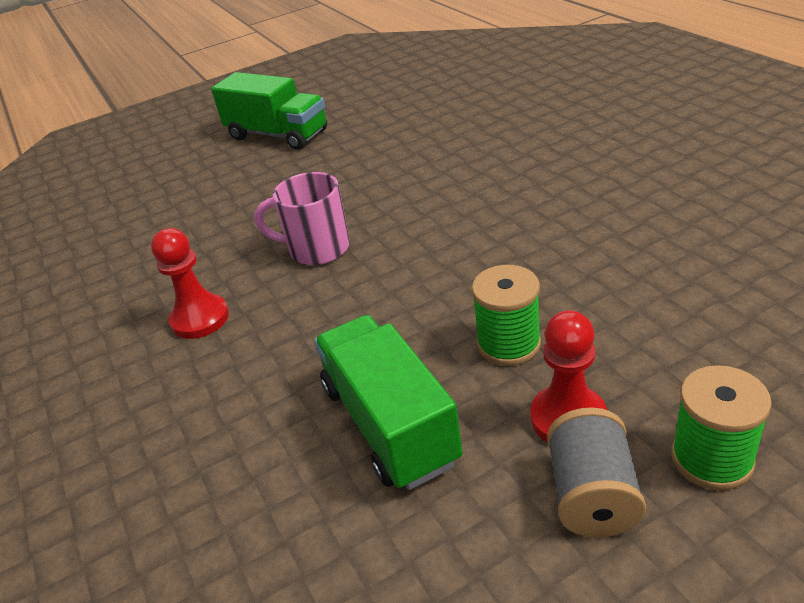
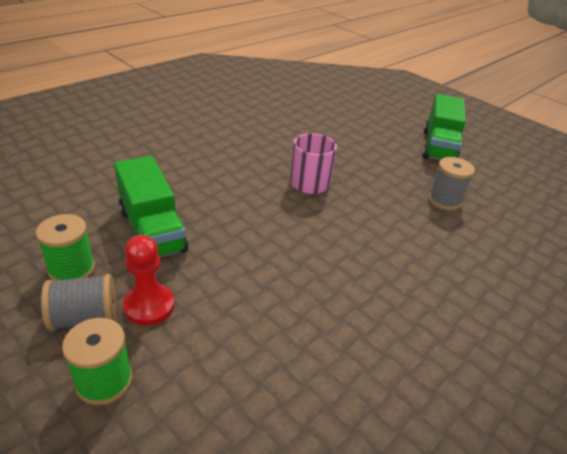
camera: 65 degrees right, 0 degrees up
(200, 319) = (238, 152): red pawn -> none
(389, 424) = (152, 230): green truck -> green truck turned 105 degrees clockwise
(393, 148) = (444, 200): none -> grey spool
(508, 344) = (220, 275): green spool -> green spool (72, 269)

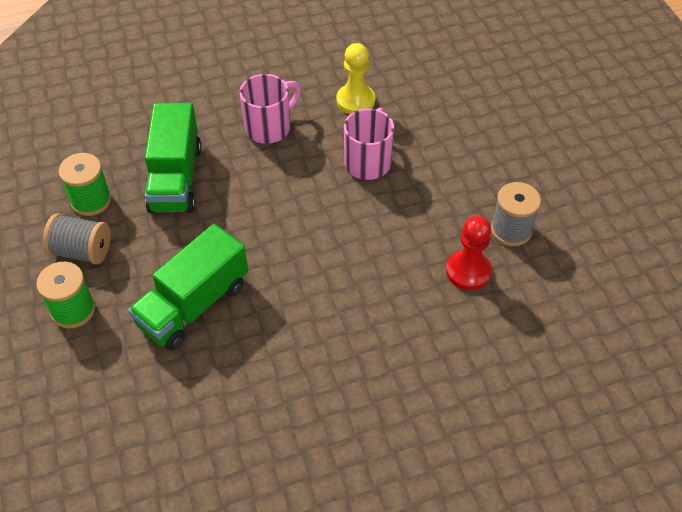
camera: 30 degrees right, 15 degrees up
(149, 306) = (135, 257): red pawn -> red pawn (468, 271)
(213, 177) = (269, 127): none -> pink mug
(269, 148) = (355, 101): none -> yellow pawn
(438, 147) = (578, 149): green truck -> green truck (193, 305)

